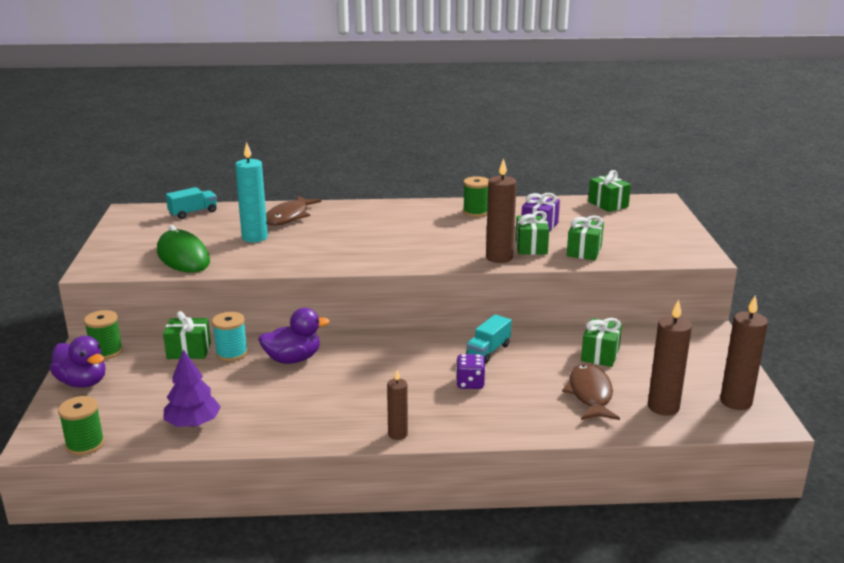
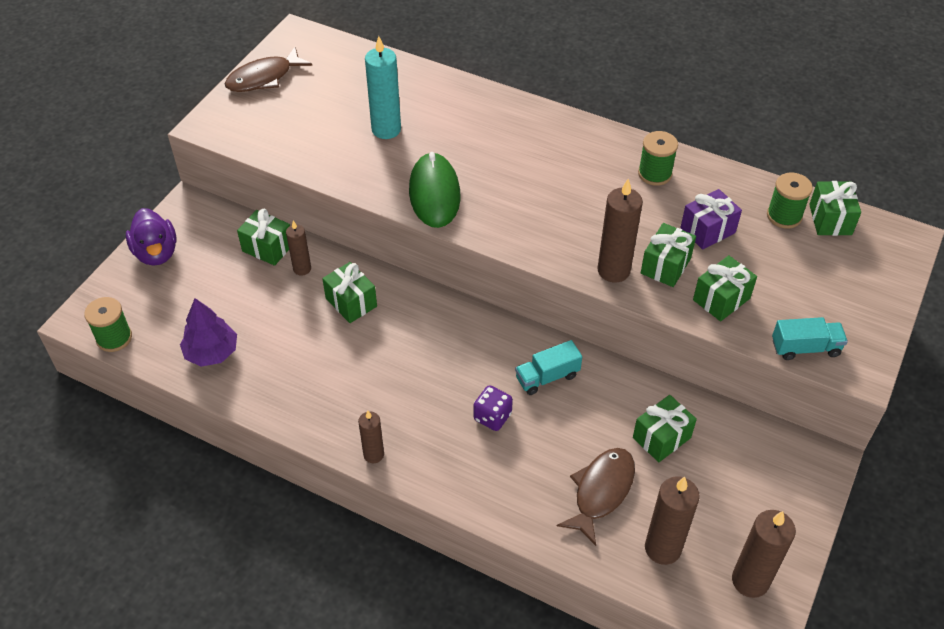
camera: 30 degrees right, 25 degrees up
(106, 352) = (198, 217): green spool -> green spool (784, 216)
(183, 257) = (298, 137): green mouse -> green mouse (434, 193)
(193, 213) = (355, 61): turquoise truck -> turquoise truck (805, 348)
(231, 353) = (302, 269): turquoise spool -> brown candle
(289, 217) = (445, 104): brown fish -> brown fish (264, 78)
(293, 359) = (351, 302): purple duck -> green gift

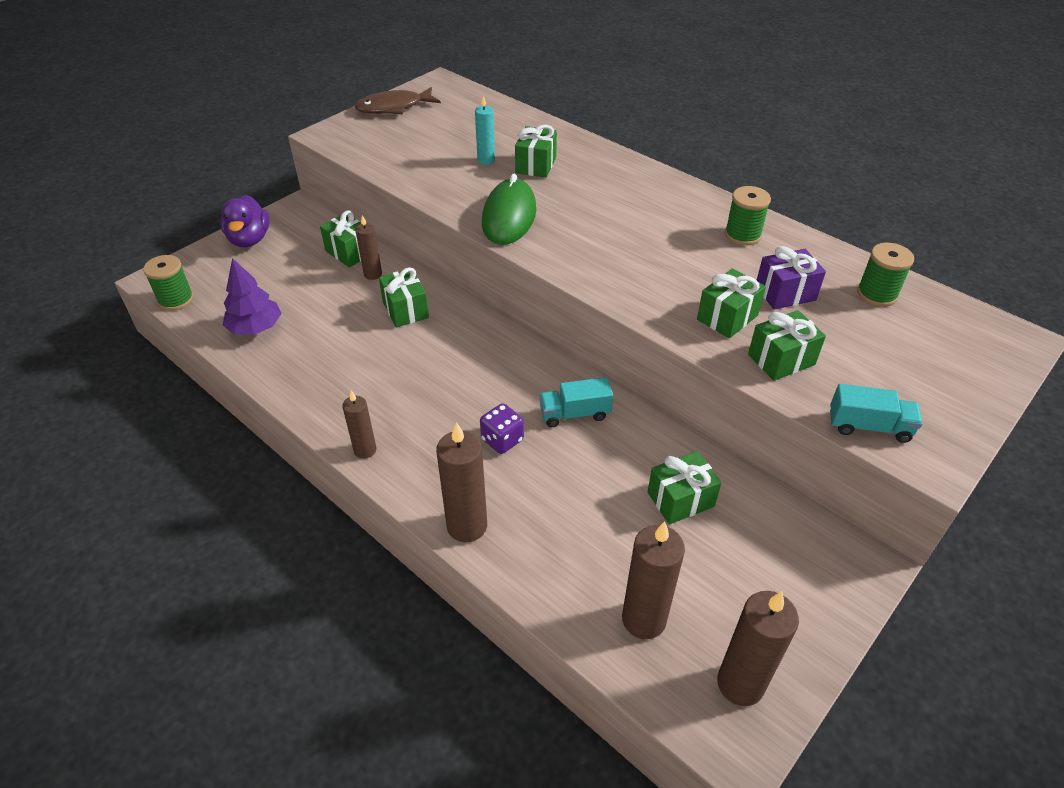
camera: 15 degrees right, 5 degrees down
(386, 129) = (486, 160): turquoise candle -> turquoise candle, size x0.60
(601, 491) = (592, 540): brown fish -> none
(613, 270) = (668, 312): brown candle -> brown candle (467, 526)
(830, 219) = (930, 306): green gift -> green gift (536, 165)

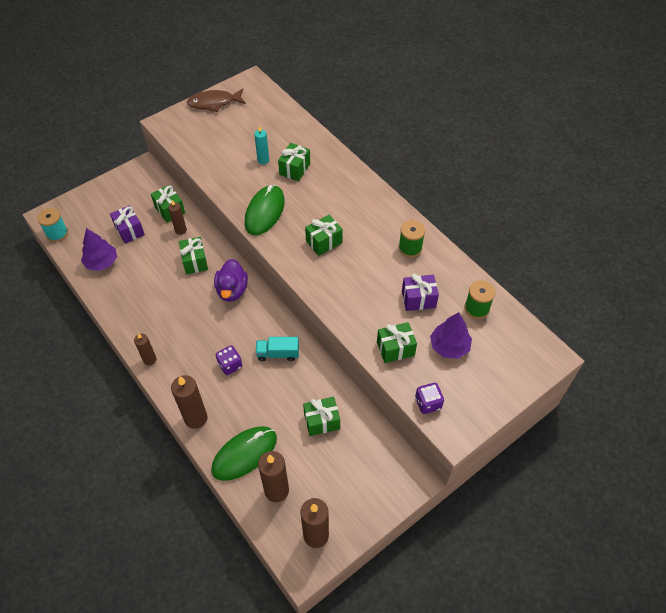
camera: 10 degrees right, 10 degrees up
(176, 300) = (57, 233): green spool -> turquoise spool
(249, 239) = (109, 191): purple duck -> purple duck (232, 290)
(293, 283) = (129, 231): none -> purple gift
(568, 569) = (244, 454): none -> green mouse
(727, 317) = (375, 312): green gift -> green gift (324, 242)
(862, 346) = (449, 346): none -> purple tree
(869, 426) = (428, 403): turquoise truck -> purple dice

